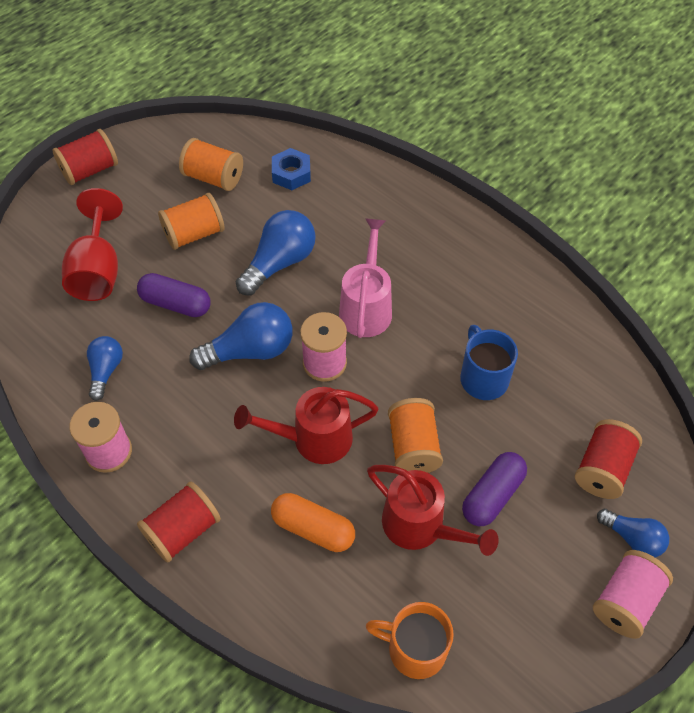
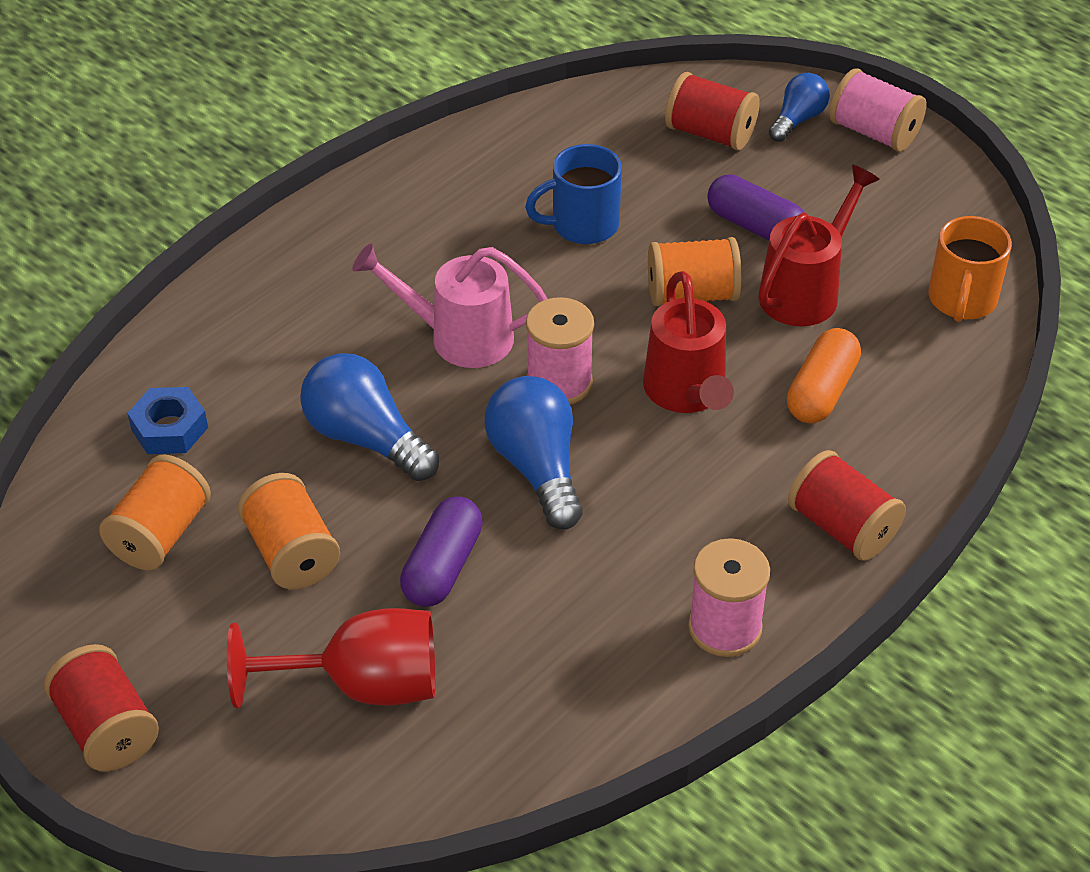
camera: 90 degrees left, 10 degrees down
(106, 371) = (576, 648): blue light bulb -> none

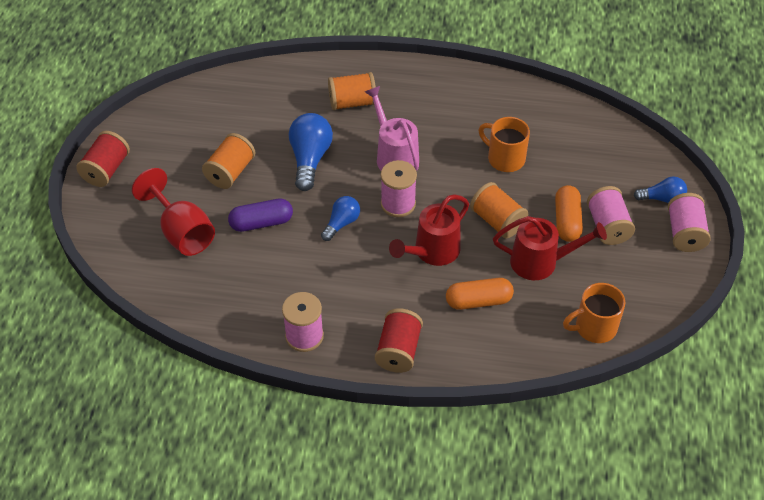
camera: 55 degrees right, 5 degrees up
(161, 534) = (208, 128): orange spool -> orange spool (352, 102)
(169, 428) = (263, 97): blue nut -> none
(537, 467) = (341, 223): blue light bulb -> blue light bulb, size x0.61
(582, 225) = (504, 158): blue mug -> orange mug
(710, 134) = (616, 171): red spool -> none
(755, 226) = (567, 221): purple capsule -> orange capsule
(799, 194) = (607, 226): none -> pink spool

